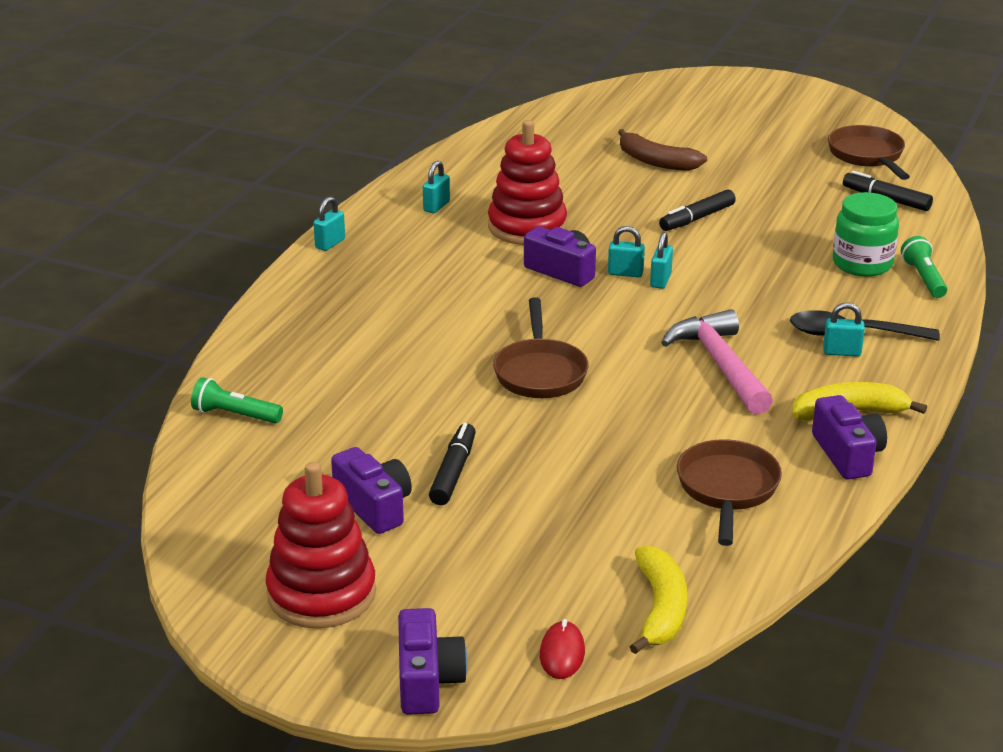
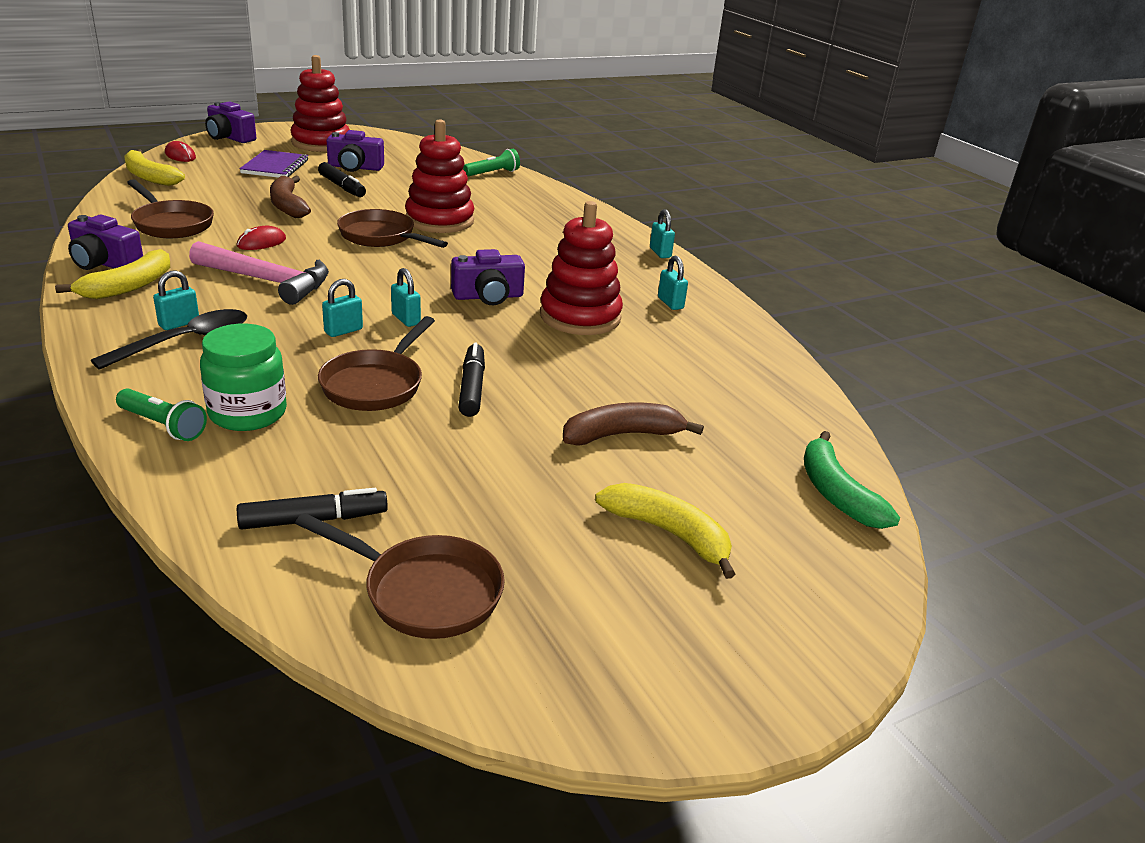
camera: 125 degrees right, 0 degrees up
(444, 368) = (439, 220): none -> red stacking toy
(471, 557) = (275, 167): none -> purple notebook
(564, 464) = (288, 206): none -> brown banana
(602, 101) = (836, 493): none -> green banana
(625, 273) = (441, 313): turquoise padlock -> turquoise padlock (343, 331)
(666, 417) = (261, 242): none -> red mouse
(718, 125) = (668, 533): none -> yellow banana
(756, 246) = (376, 384): none -> brown pan

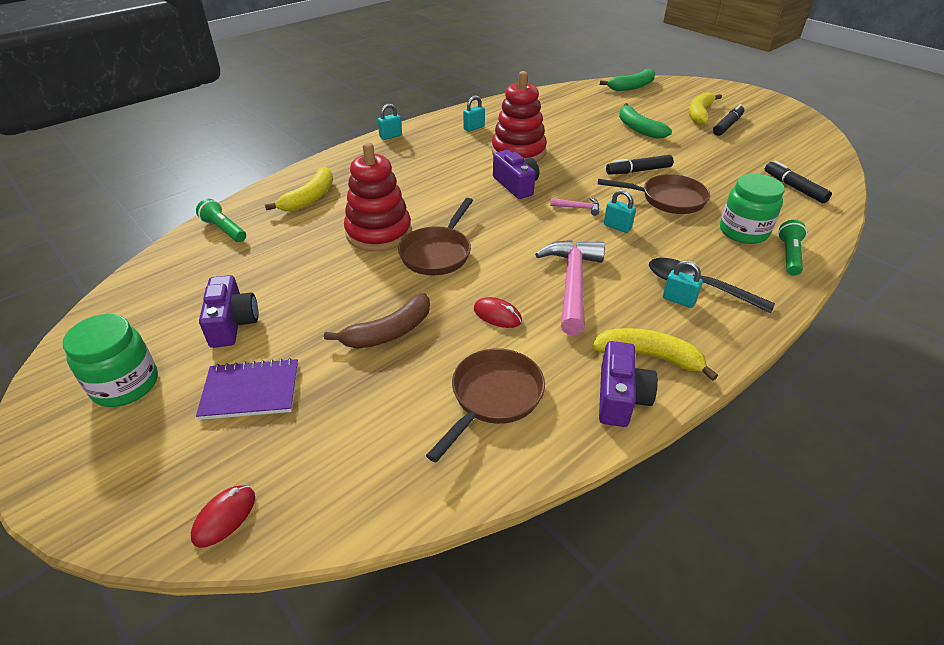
camera: 100 degrees left, 10 degrees up
(149, 177) = (341, 502): yellow banana -> yellow banana (309, 198)
(229, 137) = (105, 500): purple camera -> none
(321, 143) = (125, 385): red stacking toy -> green jar
(342, 187) = (309, 313): black marker -> black marker (727, 125)
(406, 319) = (578, 208): turquoise padlock -> pink hammer
(424, 592) = (798, 154): brown pan -> none
(622, 435) = (638, 128): brown banana -> green banana

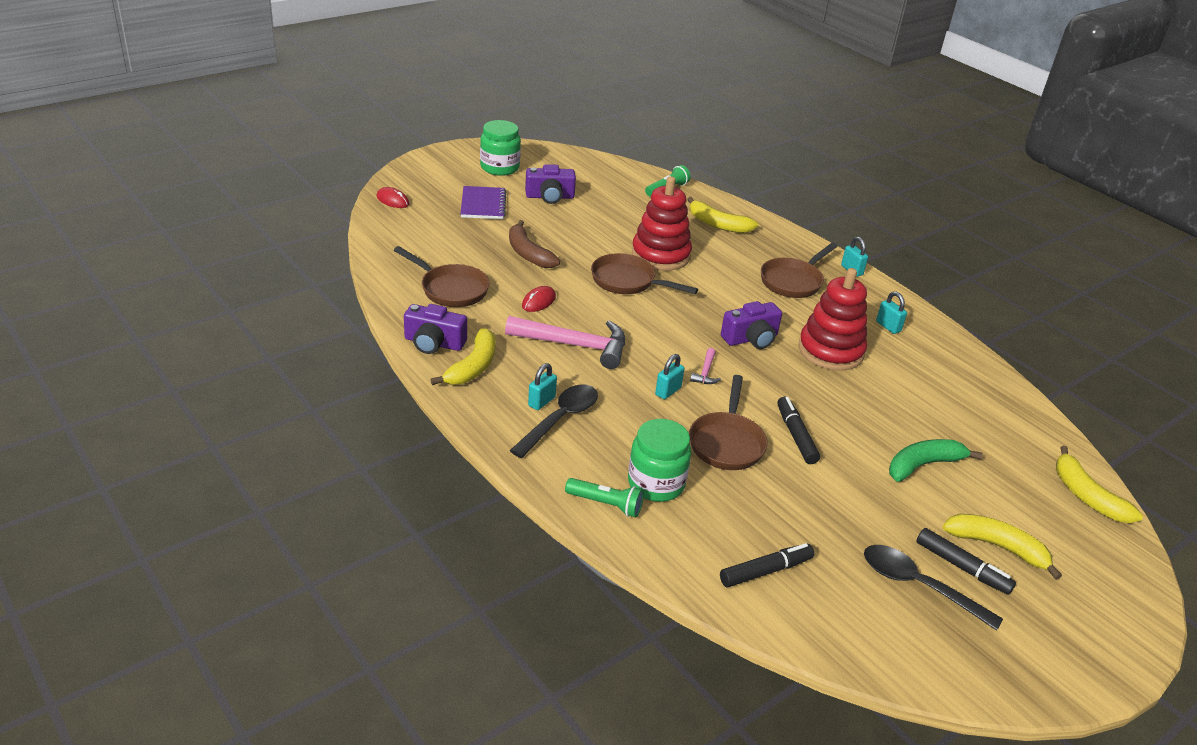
camera: 90 degrees right, 5 degrees down
(415, 162) = (793, 281): none -> brown pan
(632, 87) = (1087, 496): green banana -> yellow banana
(756, 139) = (919, 586): none -> black spoon

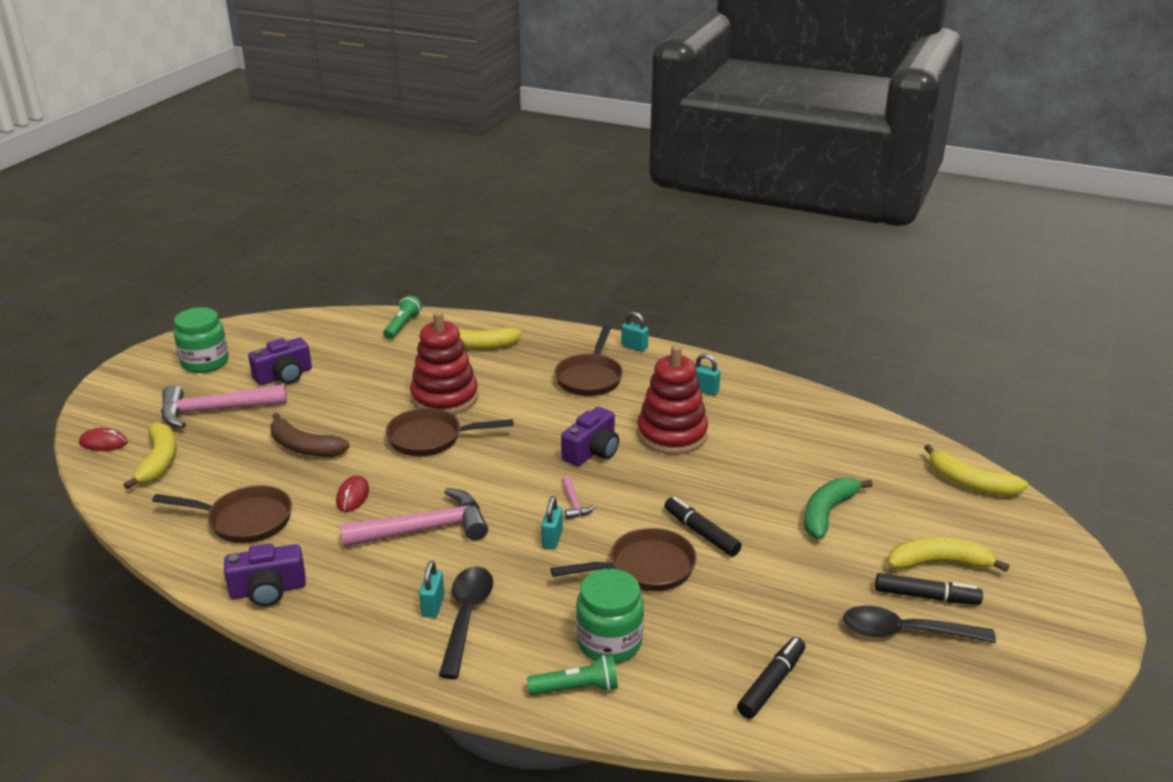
camera: 25 degrees left, 5 degrees down
(473, 367) = (331, 599): yellow banana -> yellow banana (159, 461)
(483, 205) = (215, 411): purple notebook -> pink hammer
(727, 442) = (644, 568): brown pan -> brown pan turned 90 degrees counterclockwise

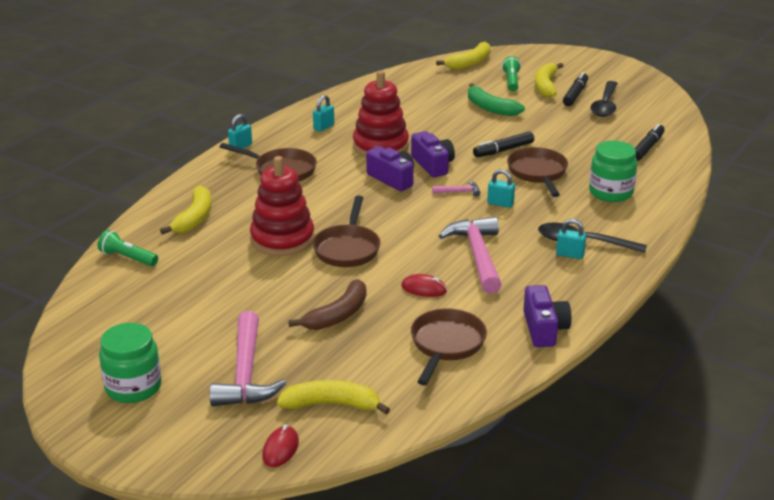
camera: 80 degrees left, 0 degrees up
(284, 376) = (194, 330): purple camera -> purple camera (433, 165)
(576, 688) = (652, 207): green flashlight -> green flashlight (511, 81)
(771, 684) = (647, 148): black marker -> black marker turned 75 degrees clockwise

